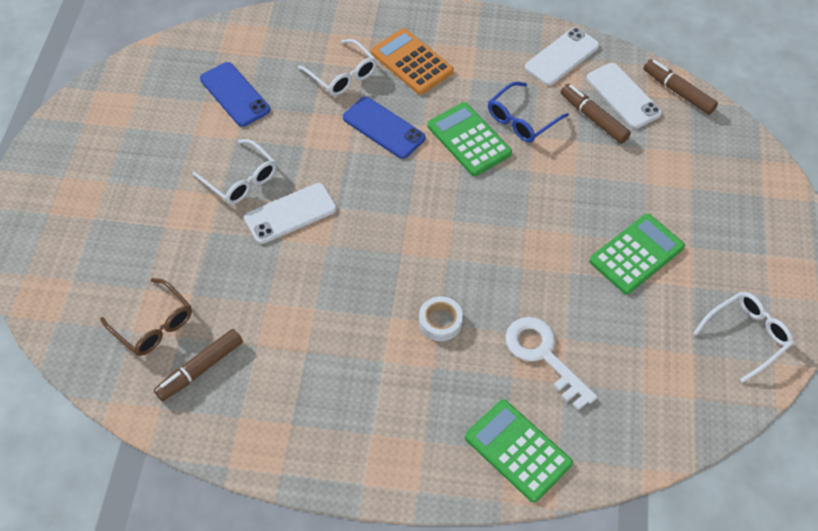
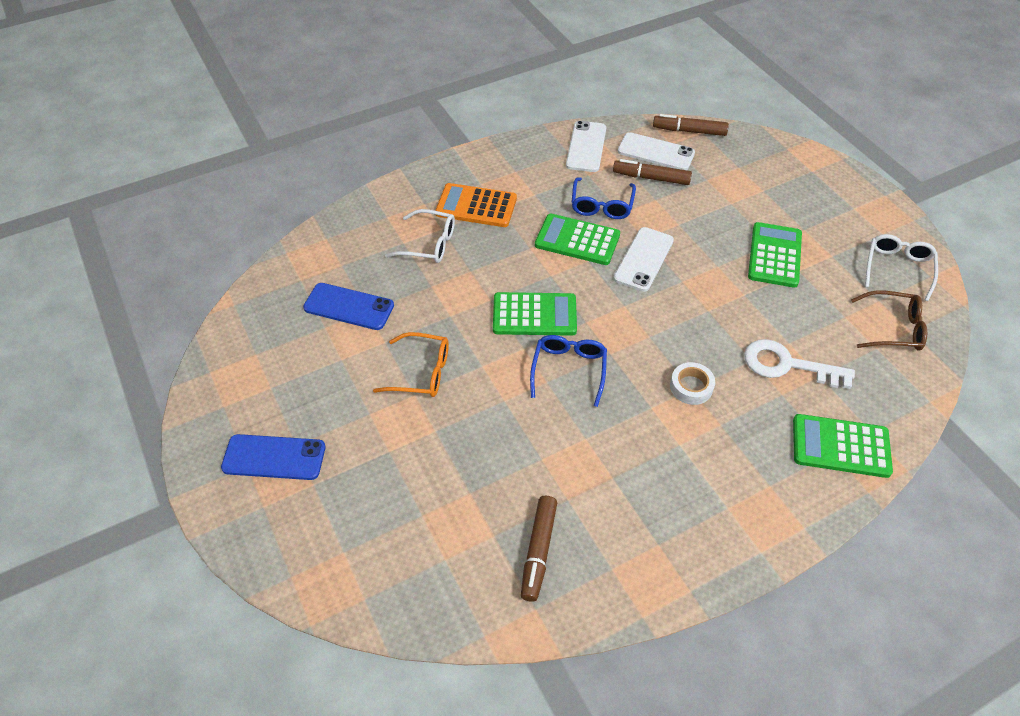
camera: 35 degrees left, 5 degrees down
(154, 325) = (461, 541): brown glasses -> brown glasses (894, 328)
(241, 180) = (422, 372): white glasses -> orange glasses
(290, 213) = (491, 375): white phone -> white phone (643, 259)
(355, 246) = (569, 369): none -> blue glasses
(371, 184) = (534, 315): none -> green calculator
(383, 128) = (502, 266): blue phone -> blue phone (274, 457)

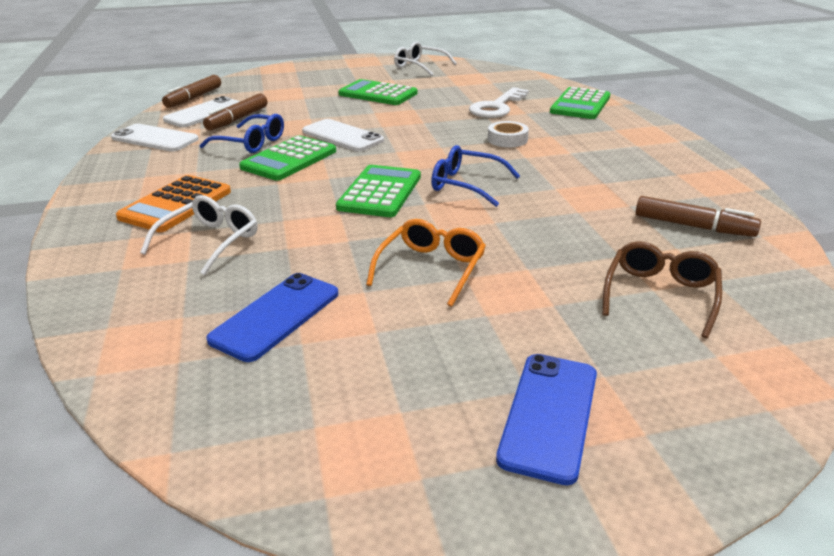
camera: 75 degrees left, 20 degrees down
(894, 328) = (476, 76): brown glasses -> brown glasses (660, 294)

